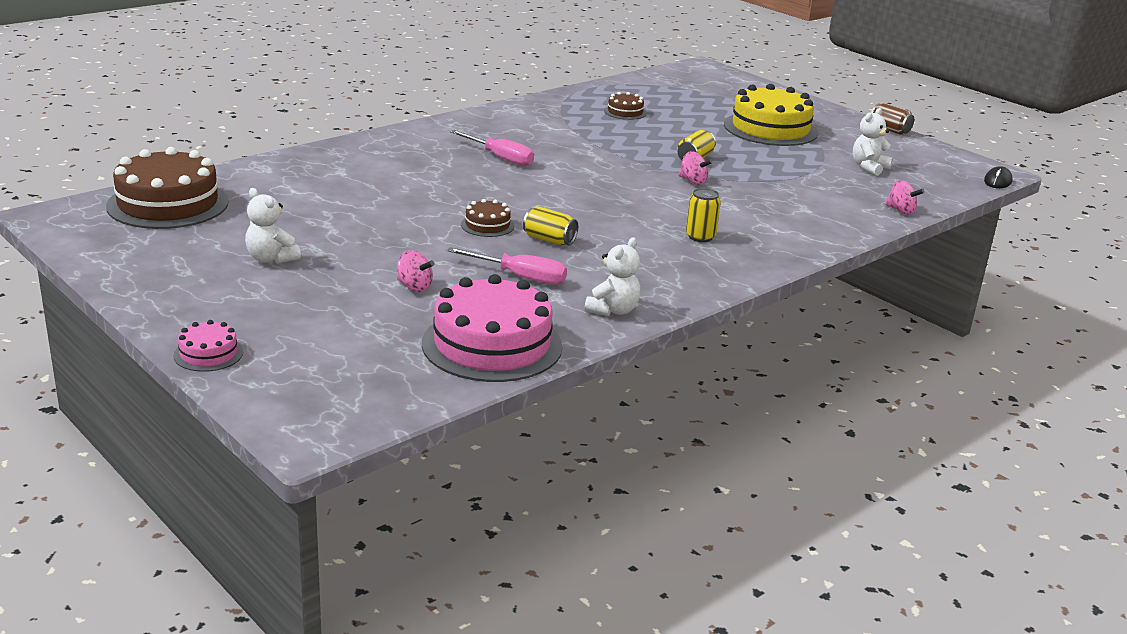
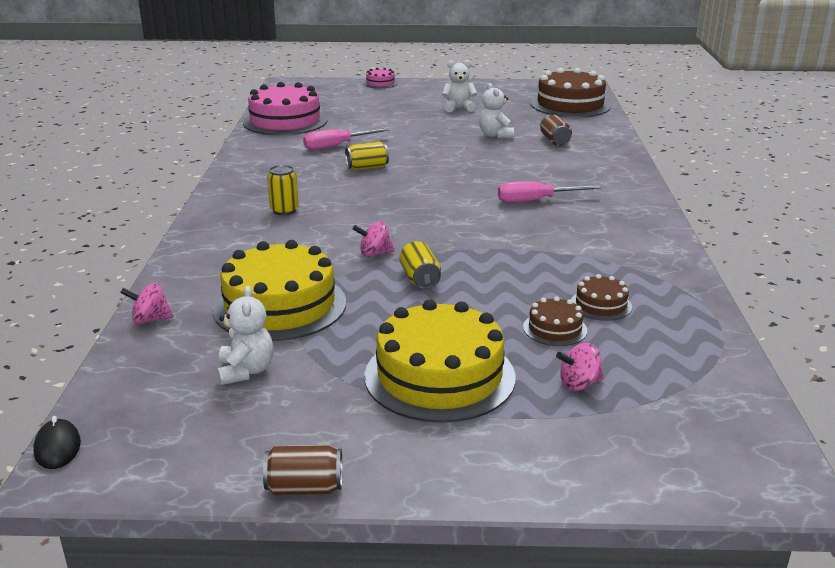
camera: 135 degrees right, 0 degrees up
(326, 183) = (554, 141): none -> brown can
(414, 287) = (372, 124): pink spinning top -> pink spinning top (579, 384)
(487, 225) = (418, 159): brown cake -> brown cake (555, 329)
(613, 310) = (258, 152): white teddy bear -> white teddy bear (495, 135)
(806, 184) = (280, 305): none -> yellow cake

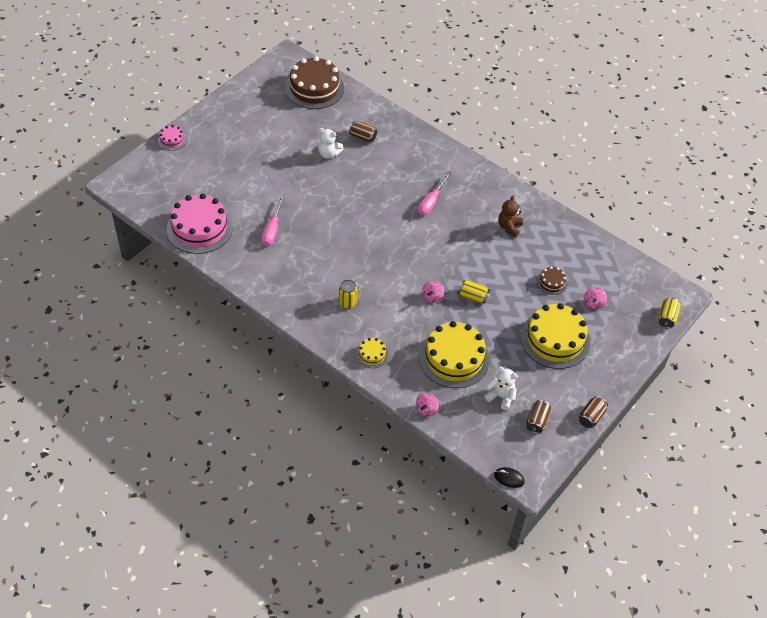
camera: 55 degrees left, 25 degrees up
(214, 250) = (372, 354): none -> yellow cake
(227, 427) = (537, 421): none -> brown can
(367, 167) = (320, 236): yellow can -> yellow can (667, 317)
(458, 108) = (265, 137): white teddy bear -> none
(596, 259) = (509, 227): none -> brown teddy bear
(601, 305) = (546, 255): brown cake -> none

